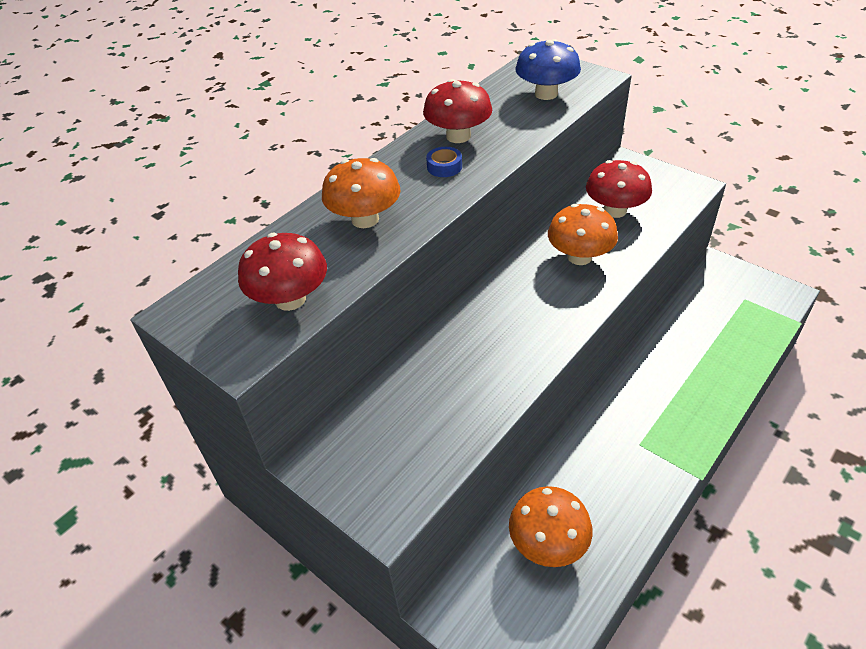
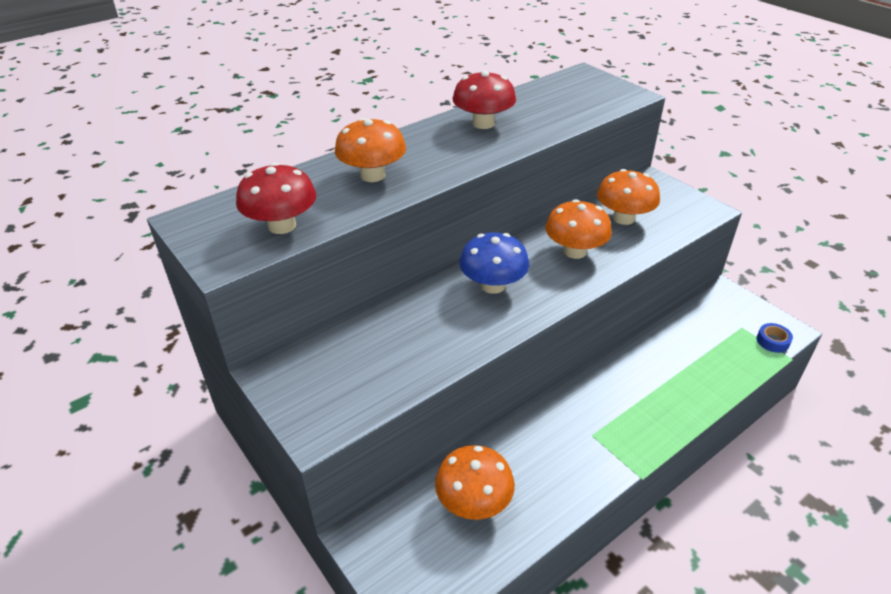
camera: 10 degrees right, 5 degrees down
(444, 167) = (460, 145): blue tape -> blue tape (772, 341)
(546, 94) = (578, 101): blue mushroom -> blue mushroom (493, 285)
(615, 210) = (623, 218): red mushroom -> orange mushroom

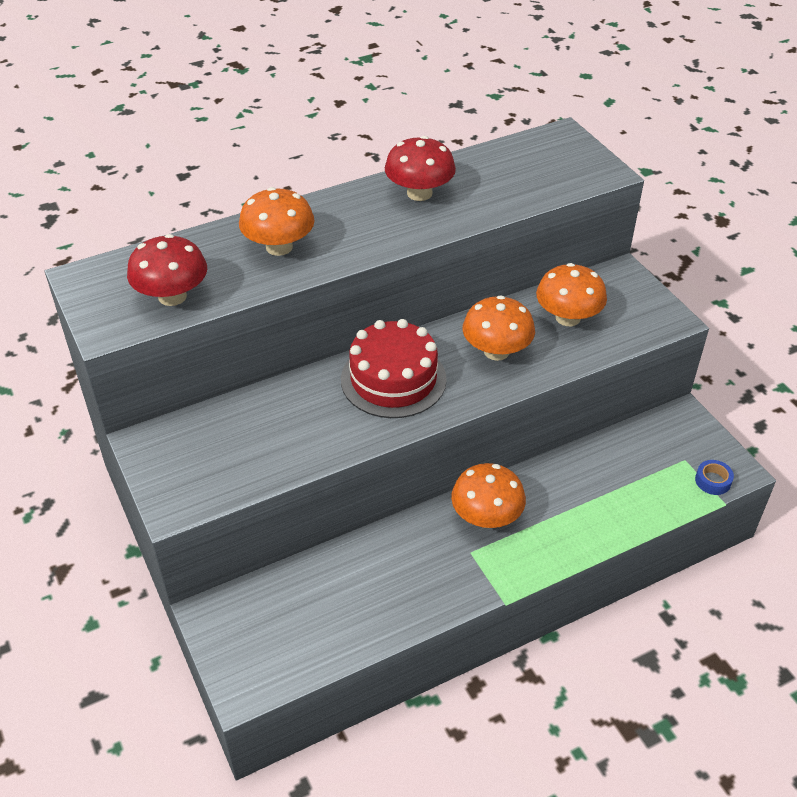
camera: 10 degrees right, 5 degrees up
(474, 502) = (328, 599): orange mushroom -> orange mushroom (486, 517)
(493, 285) = (393, 379): blue mushroom -> red cake

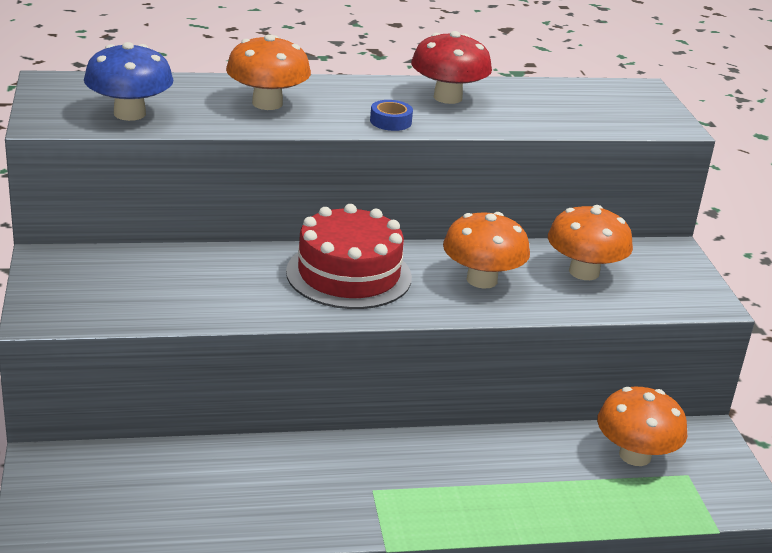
camera: 15 degrees right, 15 degrees down
(172, 296) = (129, 114): red mushroom -> blue mushroom
(486, 517) = (411, 462): orange mushroom -> orange mushroom (635, 455)
(713, 481) = (714, 504): blue tape -> blue tape (390, 121)

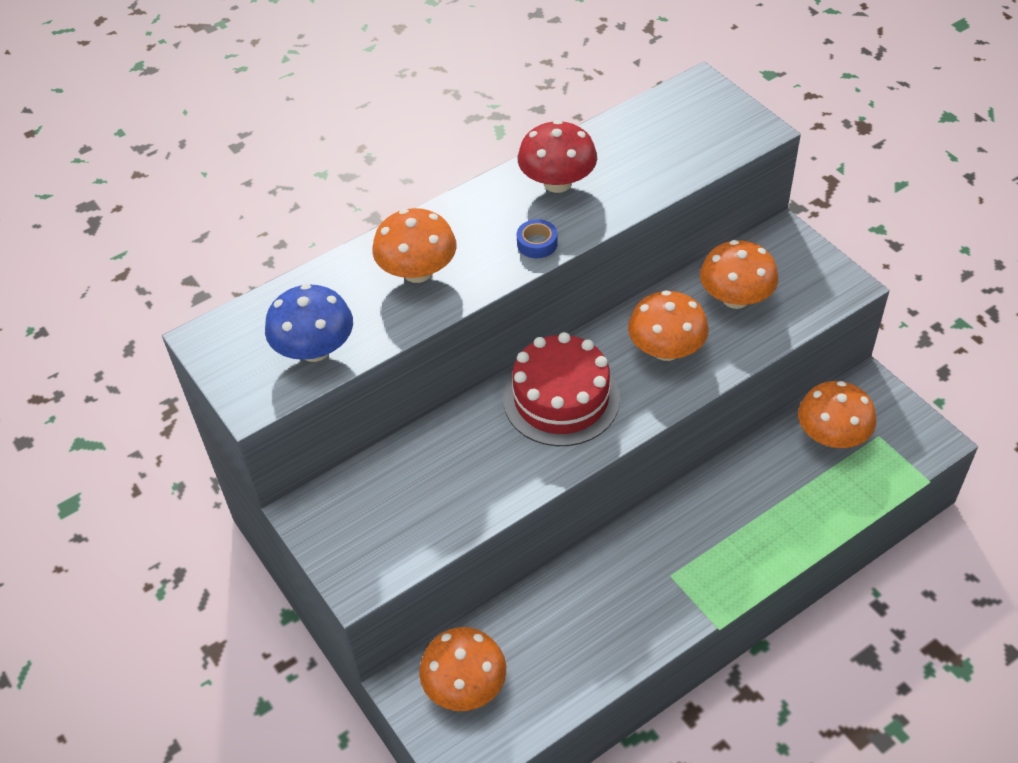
camera: 20 degrees left, 20 degrees up
(96, 485) = (465, 686): none -> orange mushroom

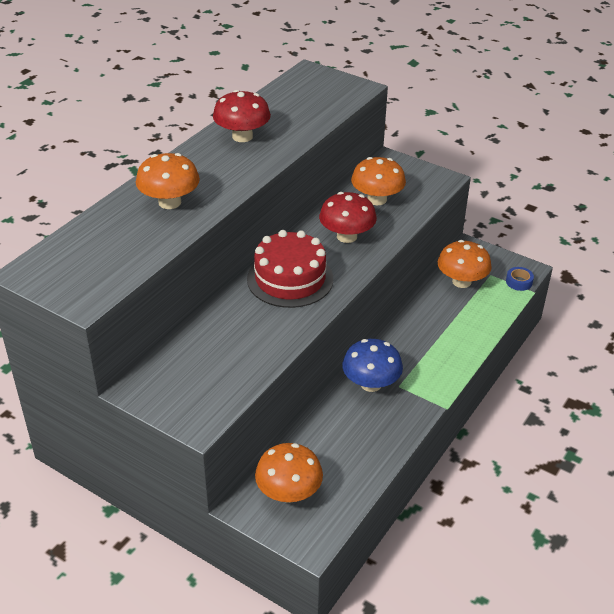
camera: 25 degrees left, 10 degrees down
(315, 349) = (116, 261): blue mushroom -> blue mushroom (371, 384)
(537, 243) = (247, 171): blue tape -> blue tape (519, 282)
(666, 349) = (347, 236): orange mushroom -> red mushroom

